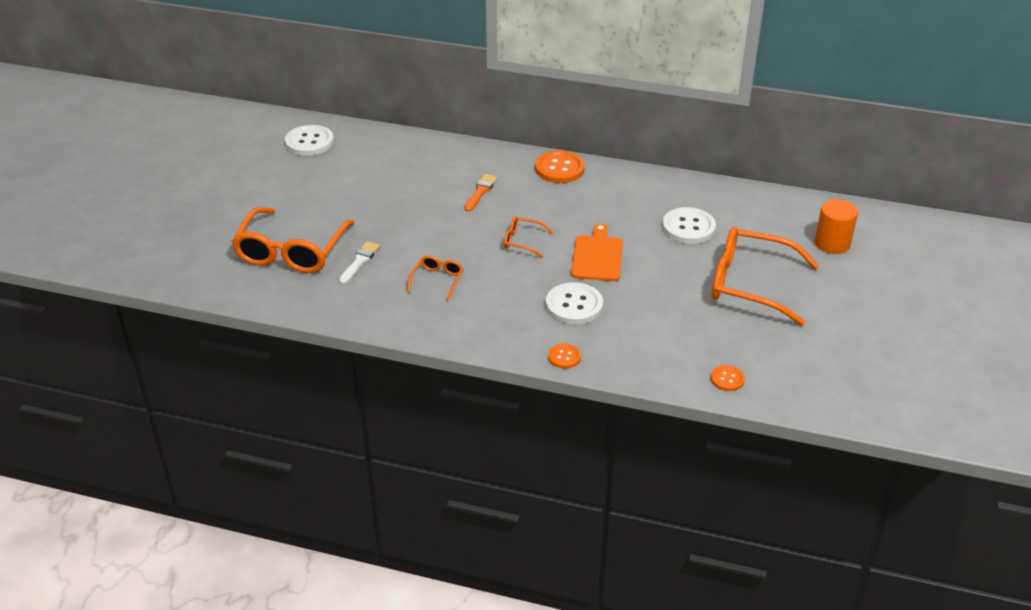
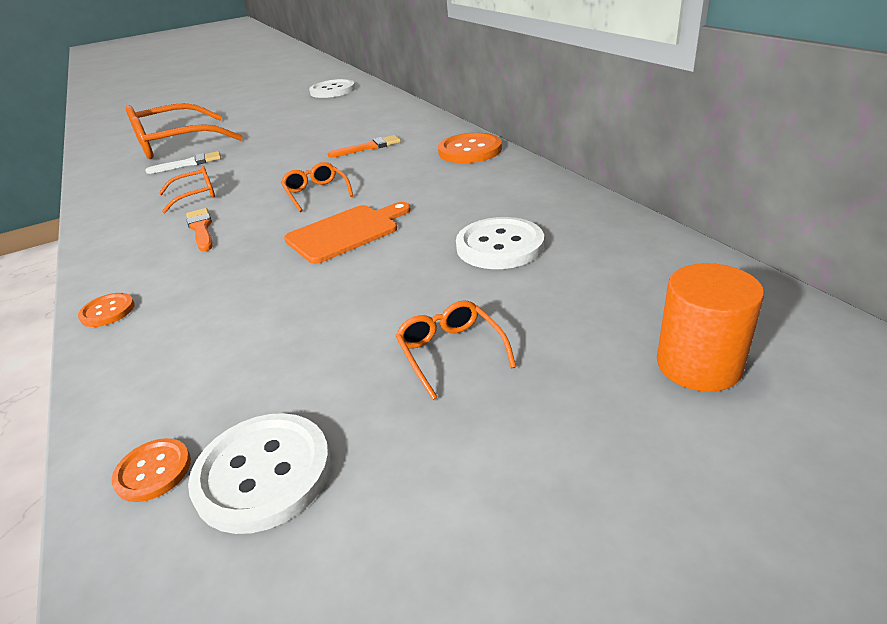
camera: 50 degrees right, 5 degrees down
(502, 296) = (201, 229): none -> orange brush
(574, 305) = (228, 266): white button -> white button (263, 473)
(750, 284) = (450, 352): orange glasses -> orange glasses, size x0.46

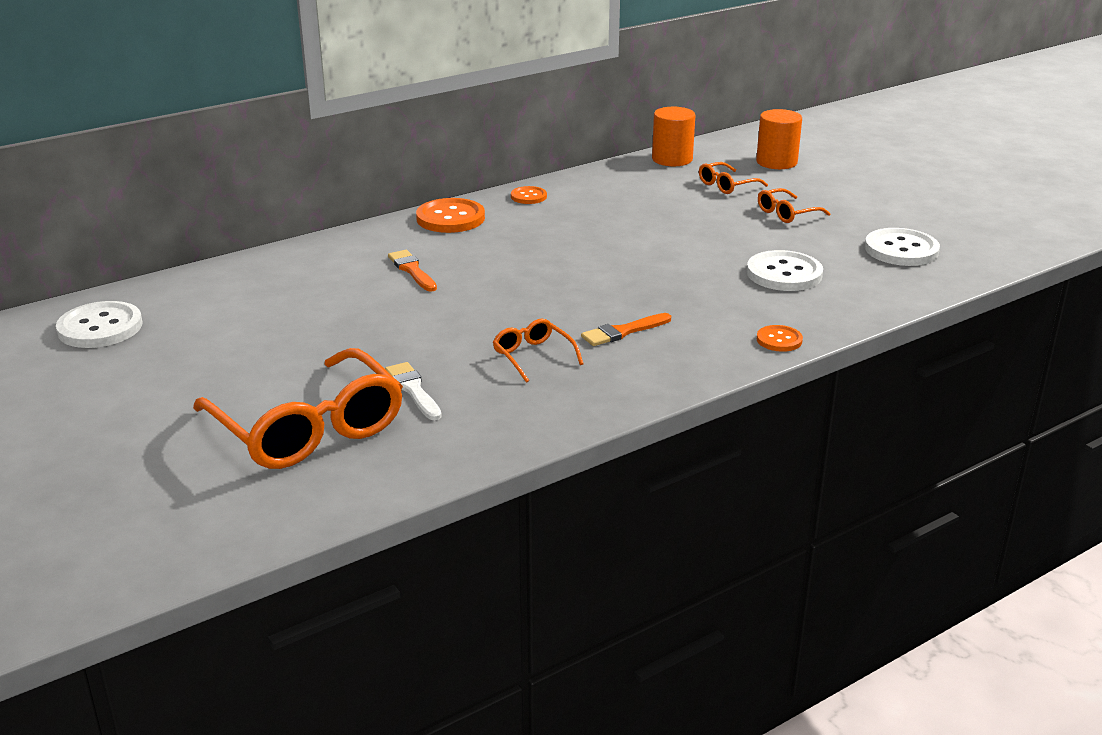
camera: 100 degrees left, 5 degrees down
(153, 471) = (917, 278): orange button -> orange button (528, 196)
(316, 193) = (543, 283): orange glasses -> orange glasses (727, 185)
(346, 232) = (633, 259): orange cutting board -> none
(500, 246) = (656, 203): white button -> white button (784, 274)
(673, 259) = (672, 159): none -> orange cylinder

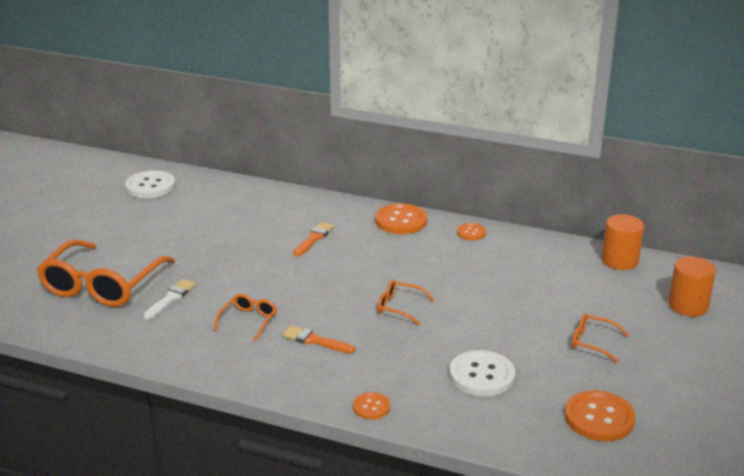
camera: 55 degrees right, 0 degrees up
(727, 185) = (606, 299): orange glasses -> orange glasses (399, 307)
(901, 250) = (599, 418): white button -> orange button

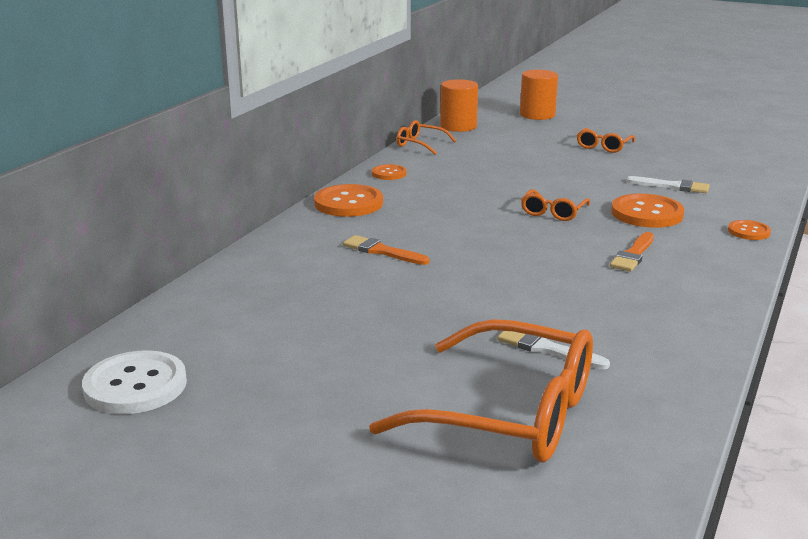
camera: 85 degrees left, 5 degrees down
(248, 321) = (598, 292): orange glasses -> orange glasses (420, 144)
(481, 375) = (672, 186): white button -> white brush
(599, 418) = (717, 154): orange button -> orange button (647, 213)

